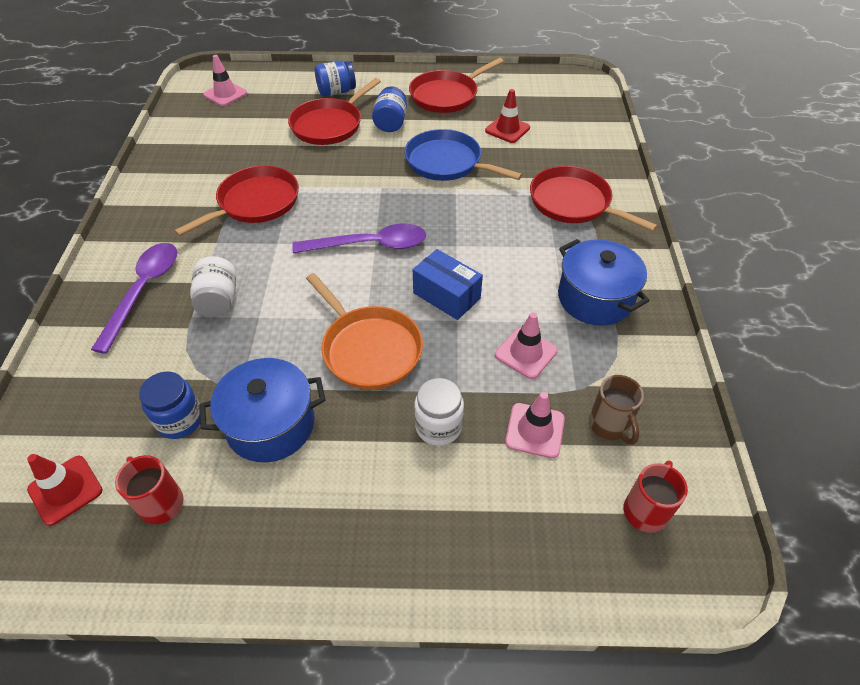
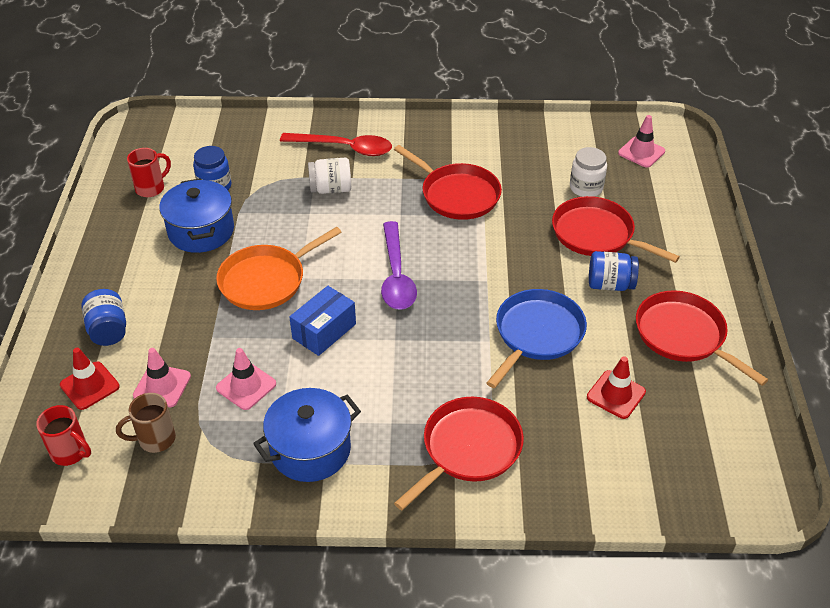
camera: 90 degrees right, 5 degrees down
(65, 490) = (171, 147): red traffic cone -> red traffic cone (89, 386)
(143, 291) = (344, 148): purple spoon -> red spoon
(336, 92) = (667, 235): blue jar -> blue jar (108, 330)
(438, 426) = (179, 324): white jar -> white jar (586, 188)

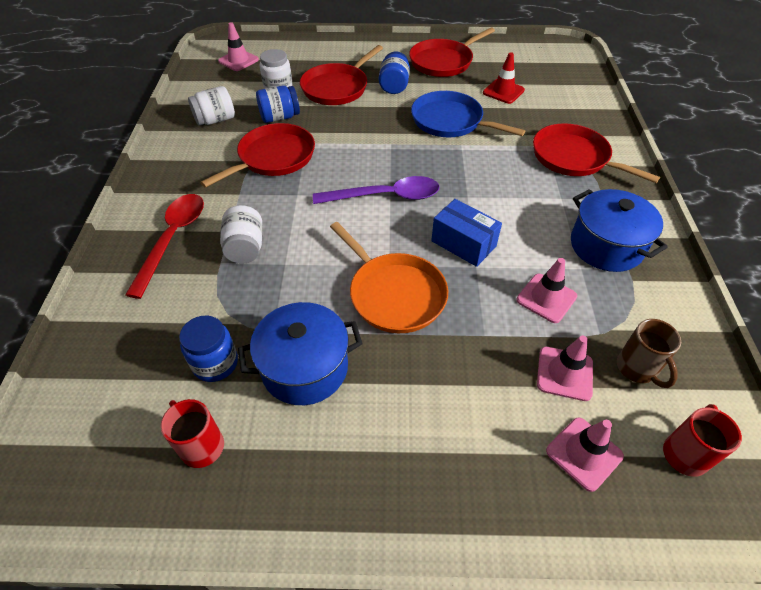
camera: 90 degrees left, 5 degrees up
(89, 386) = (584, 453): red traffic cone -> pink traffic cone
(108, 330) = (489, 450): blue jar -> blue jar (280, 117)
(518, 150) = (215, 120): none -> white jar

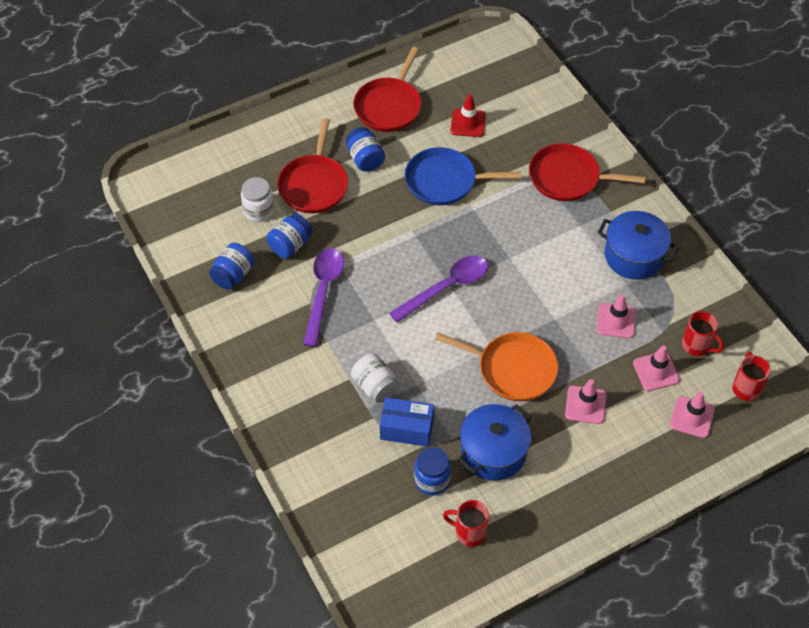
camera: 30 degrees left, 5 degrees up
(173, 239) = (311, 407): red spoon -> none
(215, 120) = (233, 275): white jar -> blue jar
(238, 60) = (186, 191): pink traffic cone -> pink traffic cone (585, 405)
(273, 157) = (323, 292): red pan -> purple spoon
(463, 243) = (533, 303): blue box -> blue box (407, 429)
(637, 369) = (697, 346): brown mug -> red mug

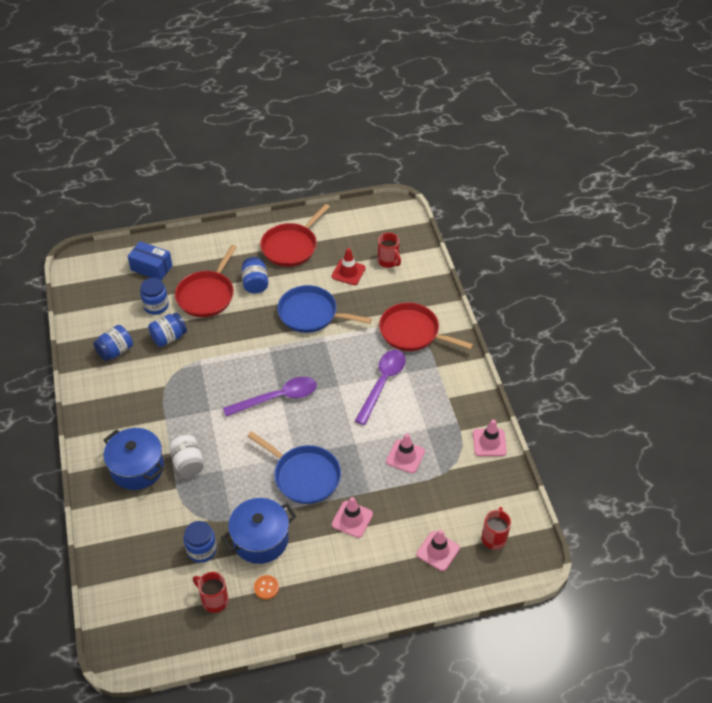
camera: 15 degrees right, 5 degrees down
(259, 211) = (156, 306): white jar -> blue jar
(323, 292) = (179, 379): purple spoon -> purple spoon (382, 383)
(407, 429) = (199, 503): blue box -> blue box (151, 268)
(513, 369) = (304, 476): orange pan -> blue pan
(522, 504) = (266, 588): none -> orange button
(634, 256) = (441, 407): blue pot -> blue pot (137, 468)
(656, 371) = (422, 506): pink traffic cone -> pink traffic cone (489, 442)
(697, 346) = (466, 493): red mug -> red mug (388, 261)

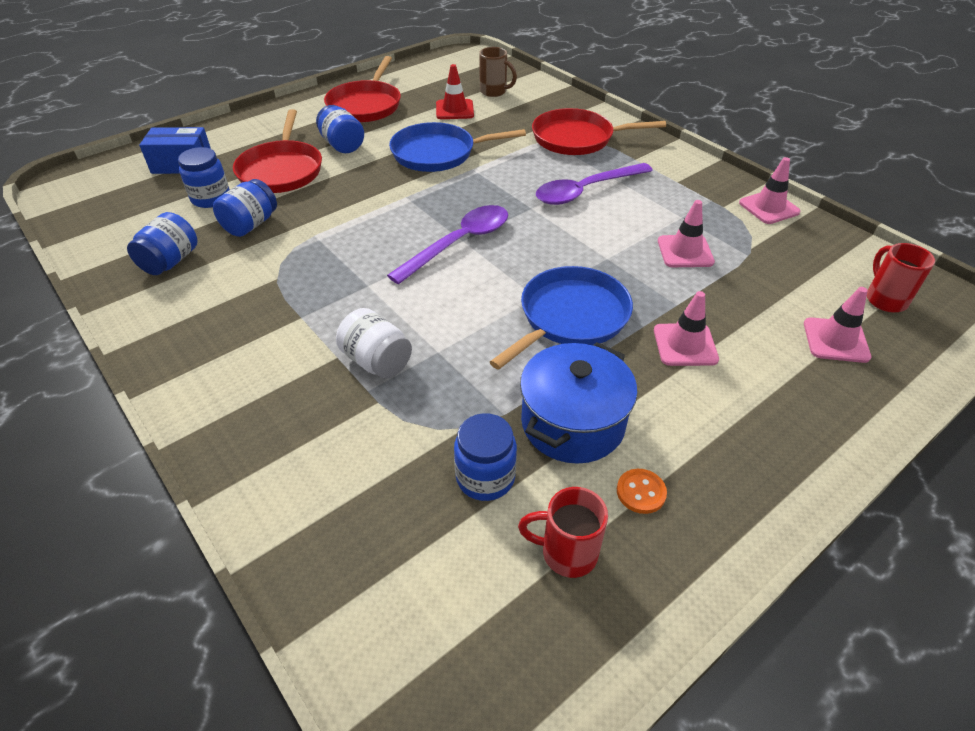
camera: 25 degrees left, 5 degrees down
(137, 468) = (290, 397): blue pot -> none
(304, 476) = (570, 317): blue pan -> blue pan turned 60 degrees counterclockwise
(382, 383) = (586, 191): purple spoon -> purple spoon turned 120 degrees counterclockwise
(388, 261) = (494, 92): red mug -> brown mug

